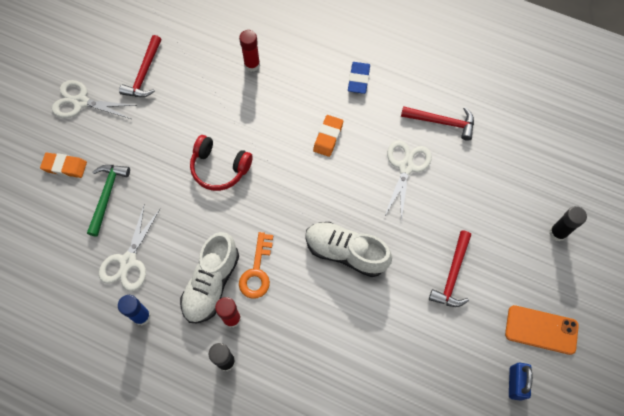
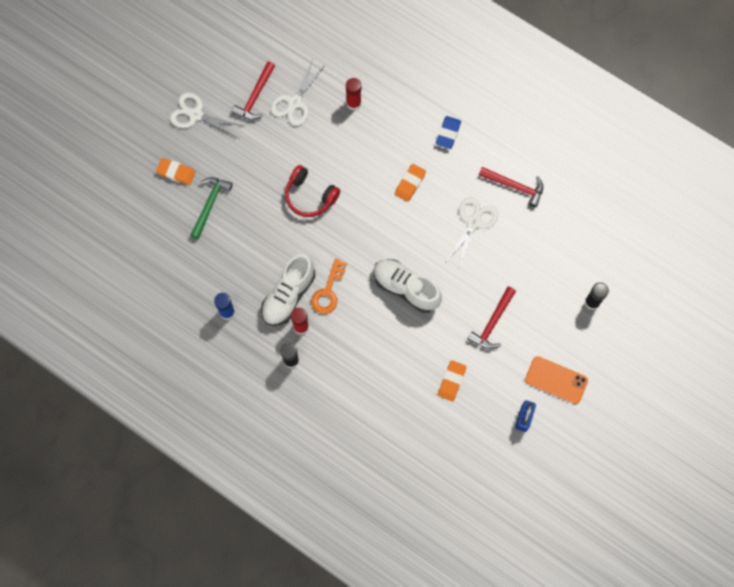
camera: 10 degrees right, 5 degrees up
(128, 261) = (221, 265): white scissors -> white scissors (295, 102)
(421, 353) = (451, 381): none -> orange eraser

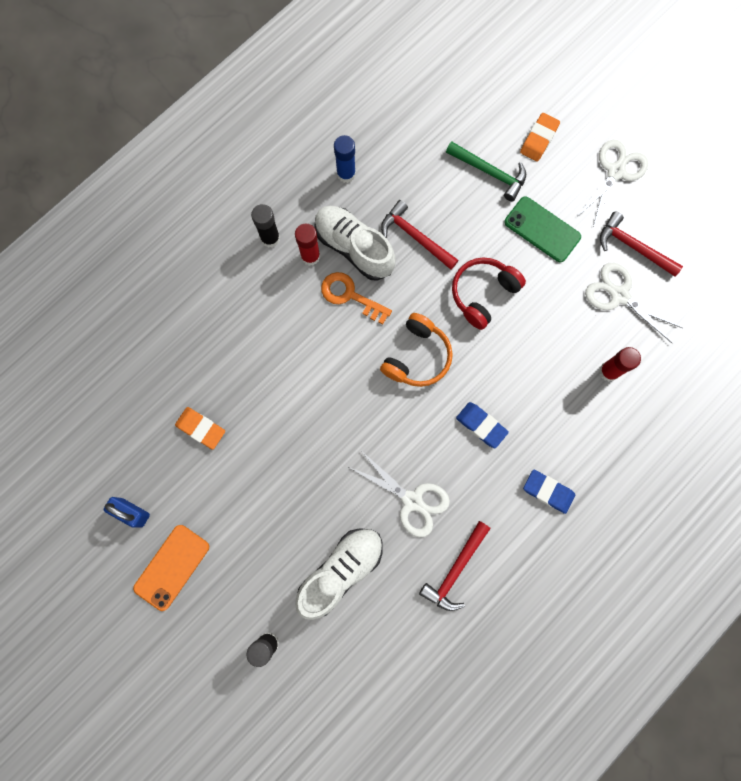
camera: 100 degrees right, 5 degrees up
(251, 161) = (542, 229): none -> green phone
(367, 235) = (417, 356): none -> orange headphones
(406, 288) = (336, 393): white shoe -> white shoe (341, 570)
(410, 184) = (481, 425): orange eraser -> blue eraser
(492, 323) = (267, 497): red hammer -> red hammer (415, 237)

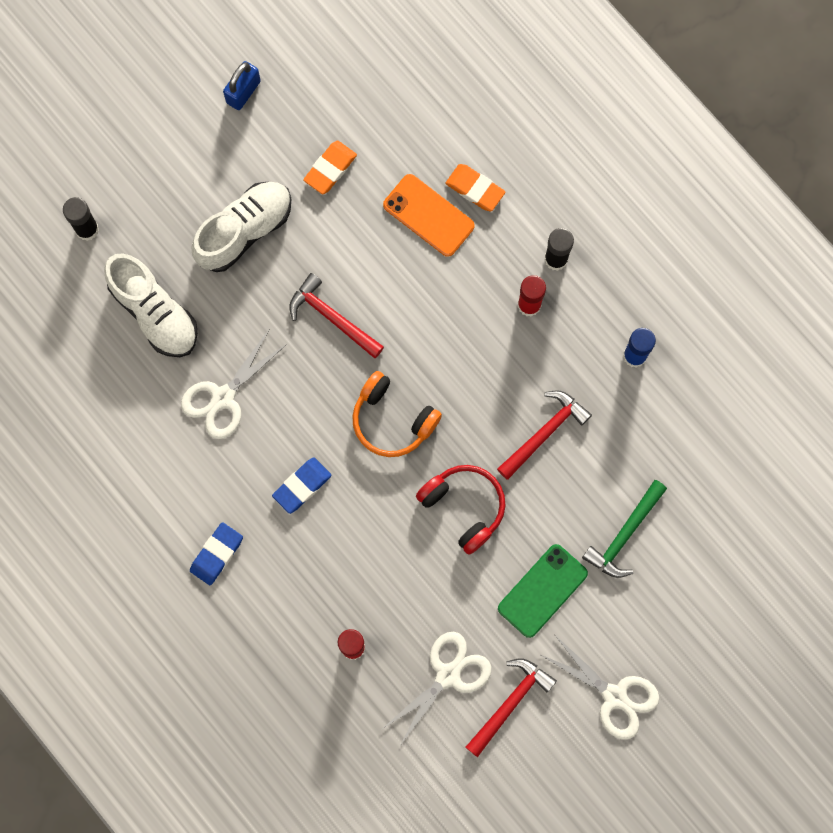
camera: 95 degrees right, 0 degrees up
(172, 567) = (179, 132): orange phone -> orange phone (428, 215)
(350, 296) = (475, 348): orange key -> none
(354, 248) = (536, 357): white shoe -> white shoe (244, 231)
(455, 570) = (140, 438): red hammer -> red hammer (332, 317)
(538, 139) = (667, 603): orange eraser -> orange eraser (475, 189)

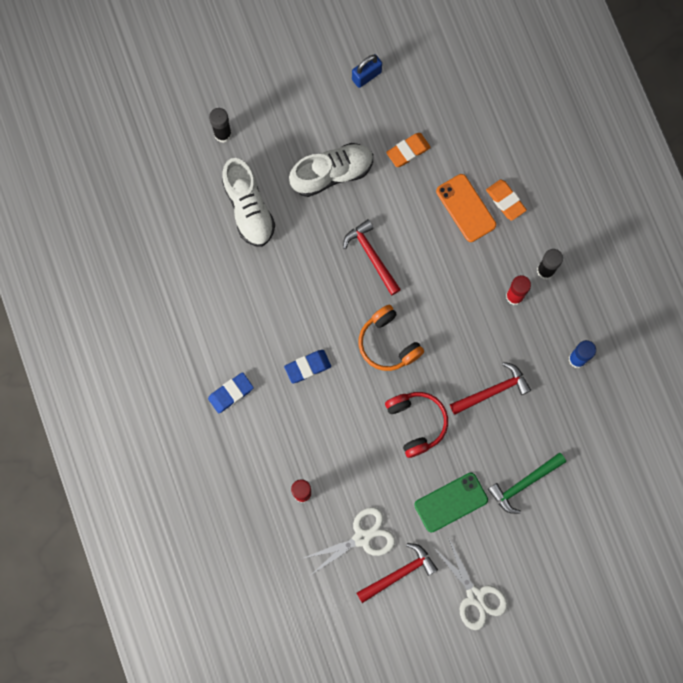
camera: 20 degrees right, 0 degrees up
(223, 398) = (275, 285): white scissors -> none

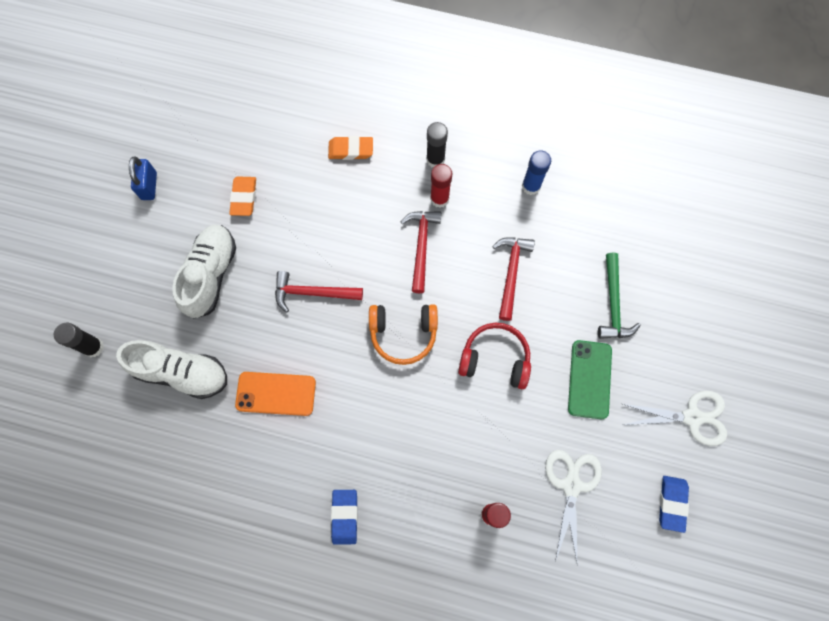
camera: 55 degrees left, 5 degrees down
(307, 367) = (372, 423): blue eraser -> blue eraser (672, 503)
(399, 573) = (628, 474): red hammer -> red hammer (421, 246)
(466, 208) = (332, 185): orange phone -> orange phone (276, 393)

